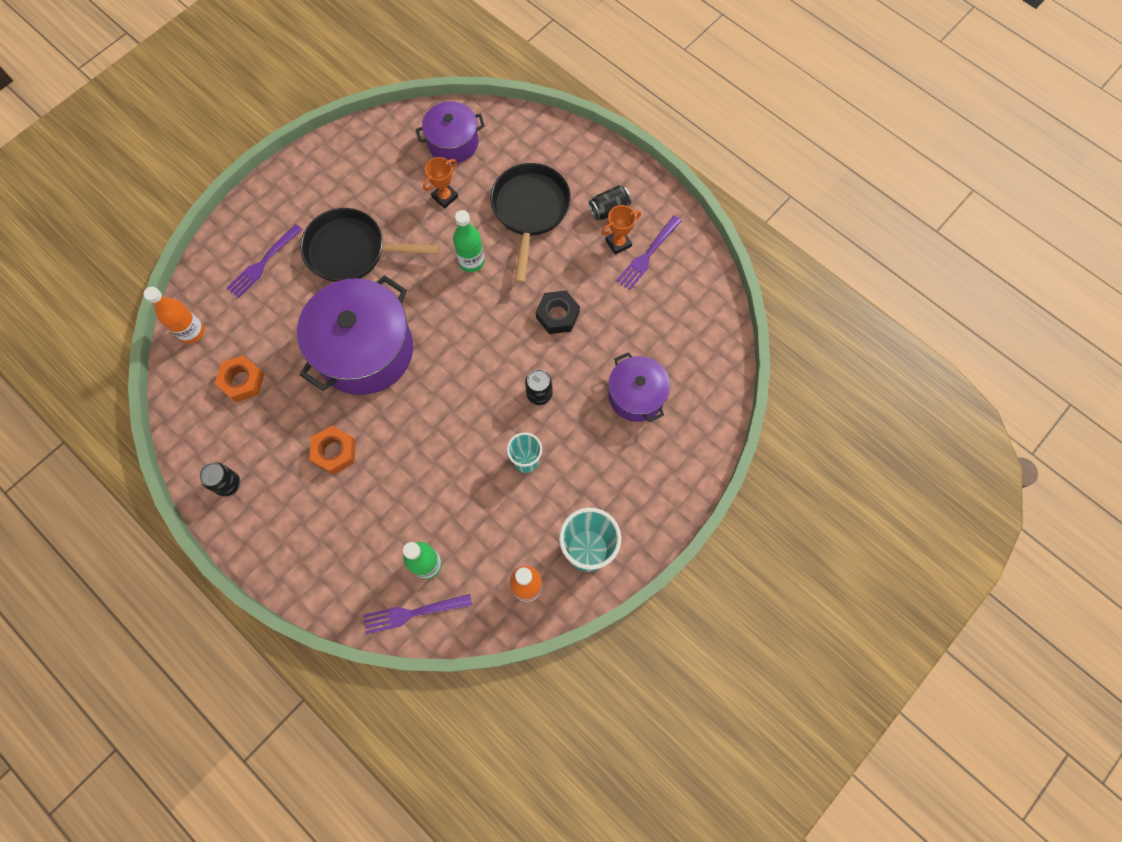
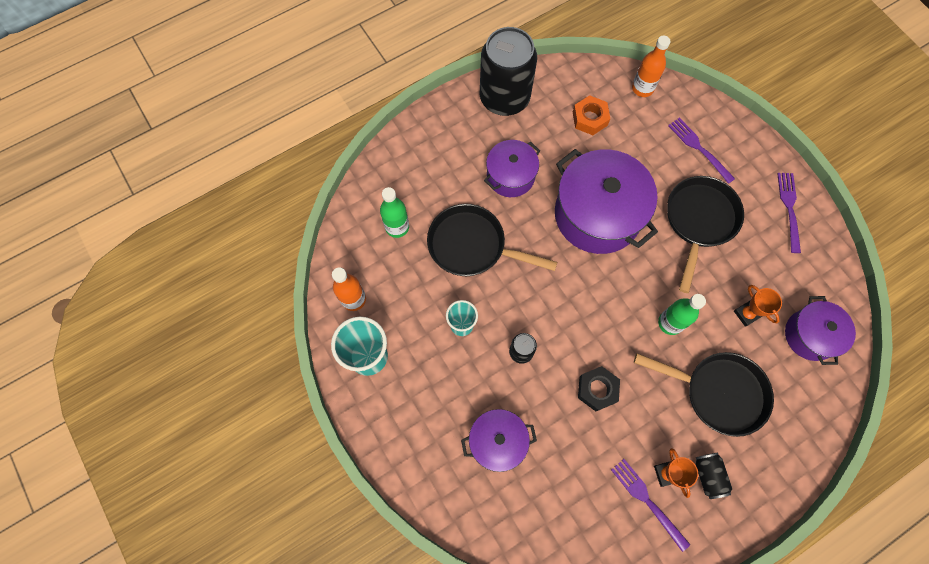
camera: 105 degrees right, 0 degrees up
(228, 484) = (504, 98): black can -> black can, size x2.37
(335, 452) = (510, 176): orange nut -> purple pot
(413, 613) = (362, 209): purple fork -> purple fork (789, 208)
(431, 473) = (472, 246): none -> black pan

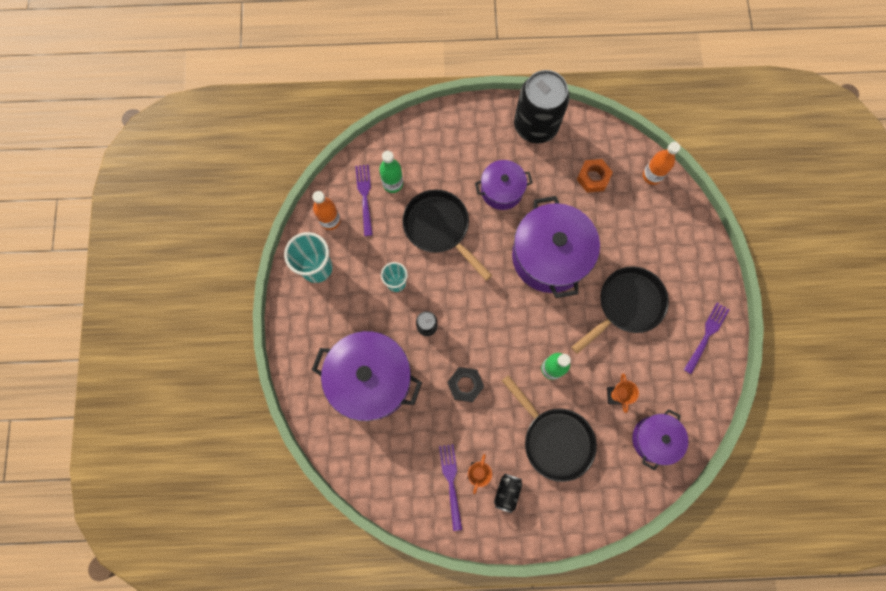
camera: 30 degrees right, 5 degrees up
(497, 442) = (371, 379): purple pot -> purple pot, size x1.76
(699, 148) = (665, 248): purple fork -> purple fork (365, 197)

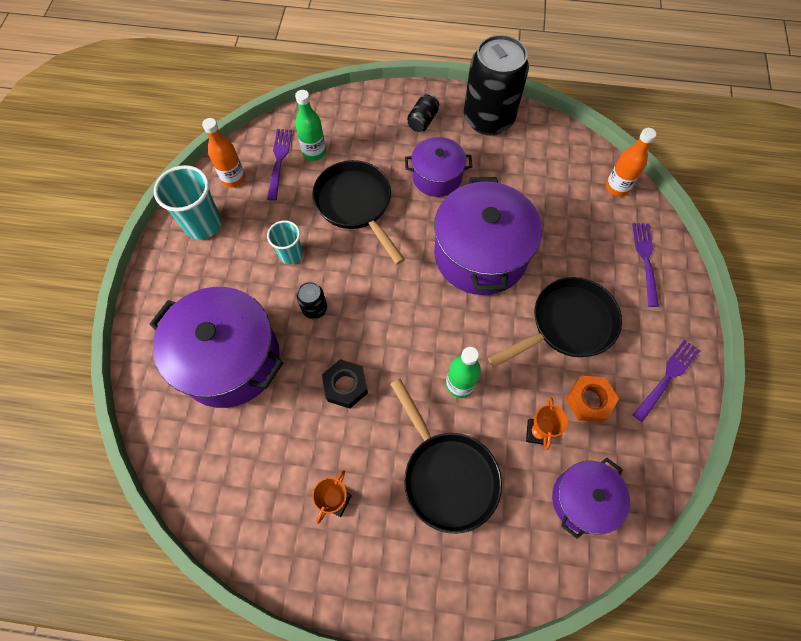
camera: 10 degrees right, 10 degrees down
(451, 483) = (298, 508): purple fork -> purple fork (645, 260)
(507, 492) = (370, 535): black can -> black can (422, 121)
(593, 178) = (546, 179): orange nut -> orange nut (589, 400)

